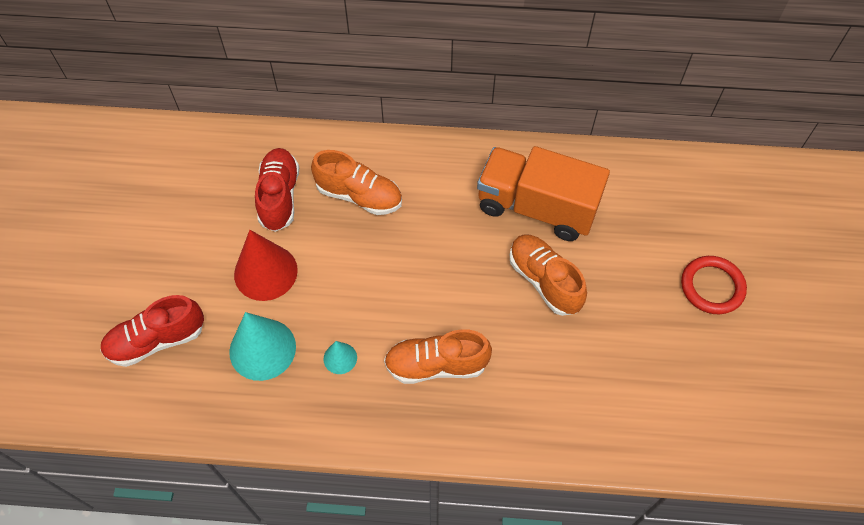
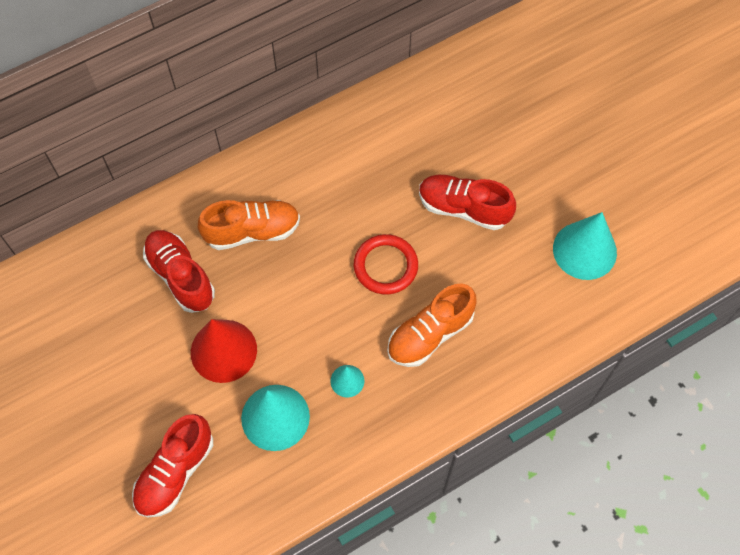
camera: 35 degrees left, 5 degrees up
(536, 207) = (411, 149): orange truck -> none
(544, 281) = (463, 208): orange shoe -> red shoe
(626, 382) = (584, 250): none -> turquoise cone
(712, 287) = (594, 131): red ring -> red ring (385, 266)

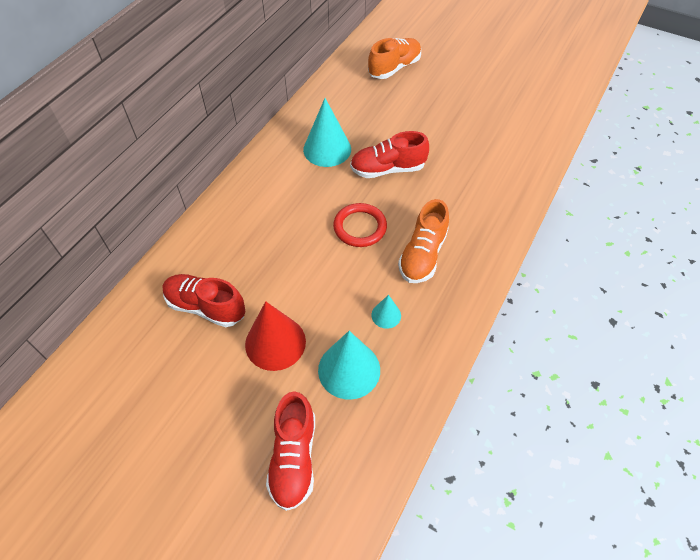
camera: 30 degrees left, 10 degrees down
(252, 231) = (244, 250): orange shoe -> orange shoe (394, 68)
(584, 250) = (483, 159): turquoise cone -> turquoise cone (327, 149)

